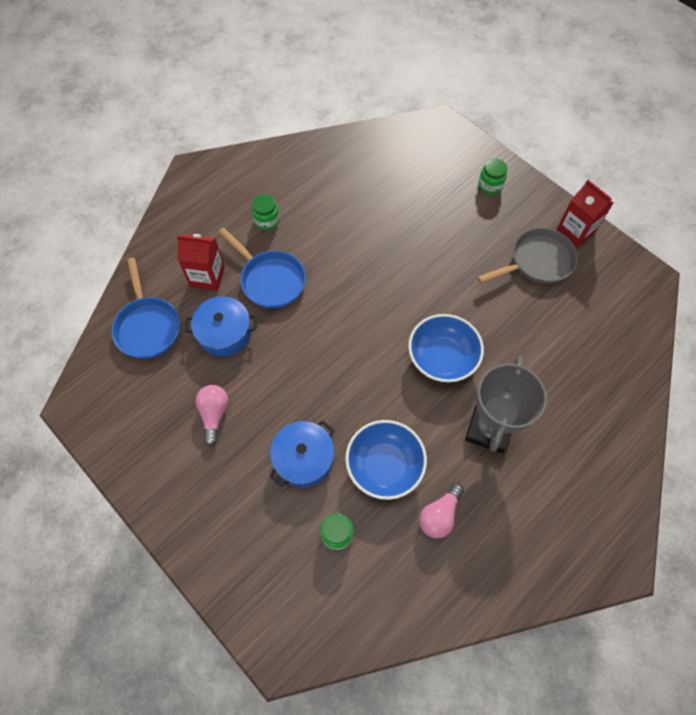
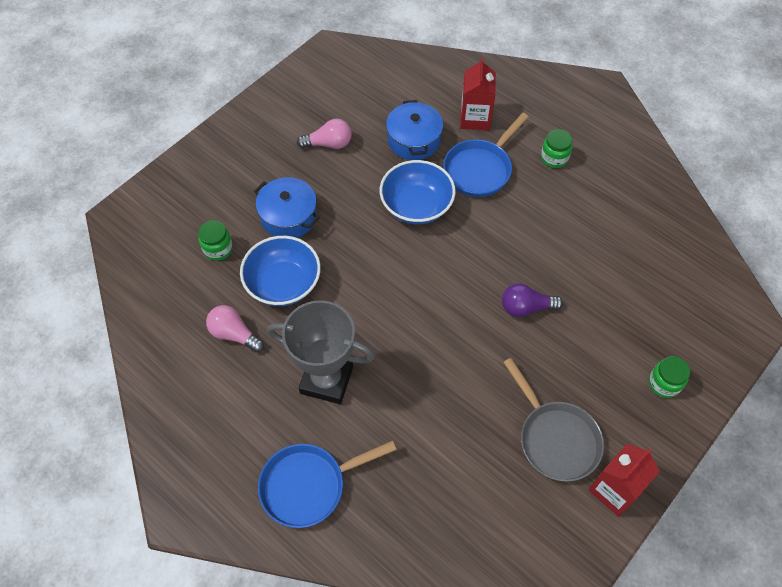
camera: 85 degrees right, 5 degrees down
(148, 326) = (413, 83): blue pan -> blue pan (309, 485)
(421, 264) = (526, 307): none -> purple light bulb
(442, 358) = (407, 332): blue bowl -> blue bowl (416, 206)

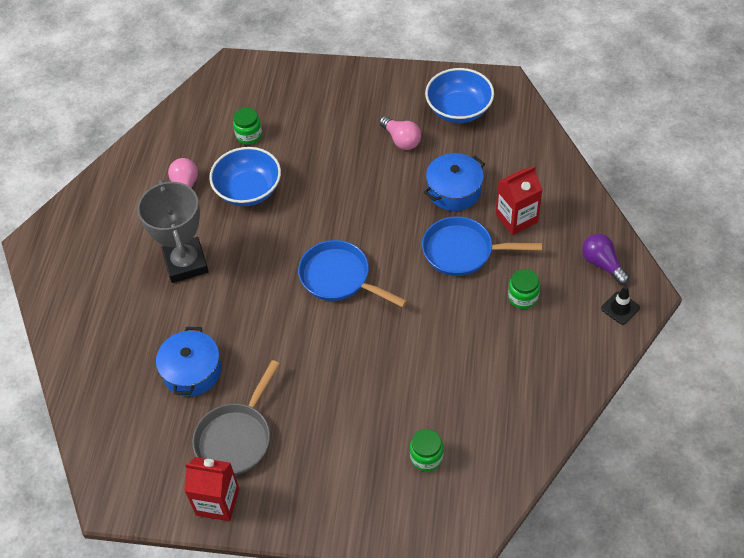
camera: 60 degrees right, 5 degrees down
(288, 216) = (310, 157): blue pot -> blue pot (192, 371)
(309, 485) = (96, 301): blue pan -> blue pan (339, 278)
(416, 206) = (387, 229): blue bowl -> blue bowl (459, 109)
(526, 307) = (345, 356): purple light bulb -> purple light bulb (602, 264)
(606, 108) = (620, 308): none -> black traffic cone
(664, 383) = (344, 494): green jar -> green jar (426, 457)

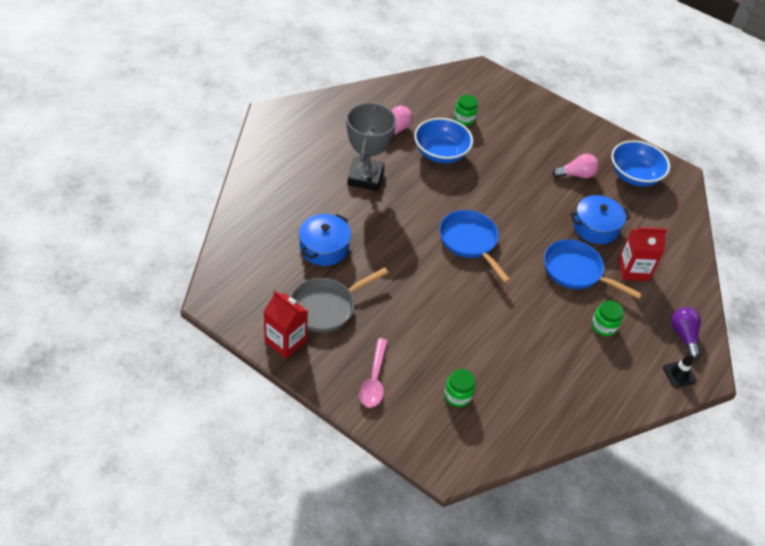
camera: 20 degrees right, 5 degrees down
(334, 489) = (374, 379): none -> pink spoon
(401, 140) = (576, 175): pink light bulb -> pink light bulb turned 90 degrees counterclockwise

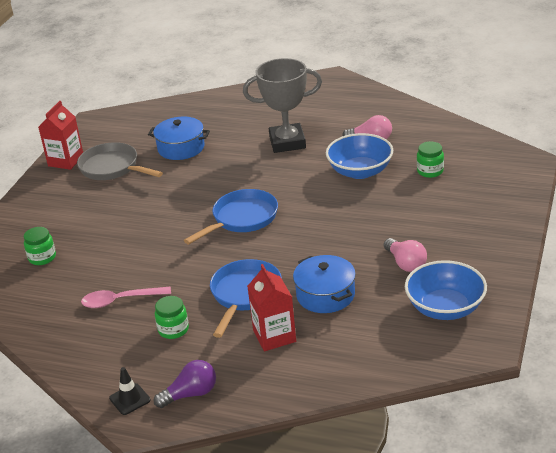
camera: 80 degrees right, 15 degrees down
(374, 379) = (43, 211): pink spoon -> pink spoon (120, 300)

